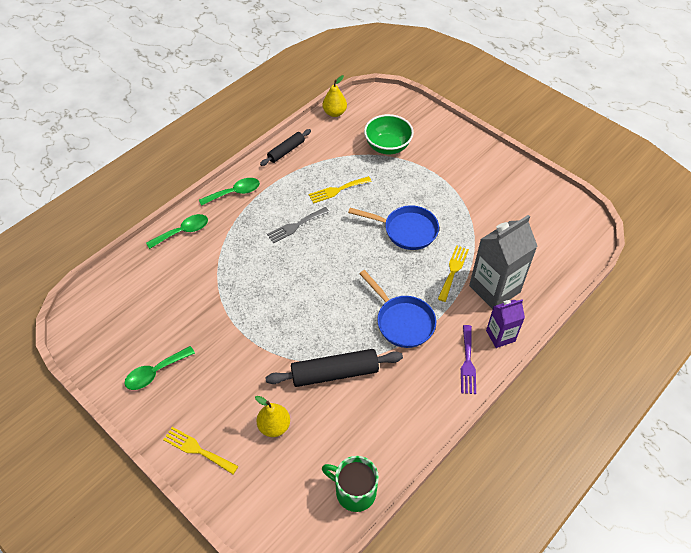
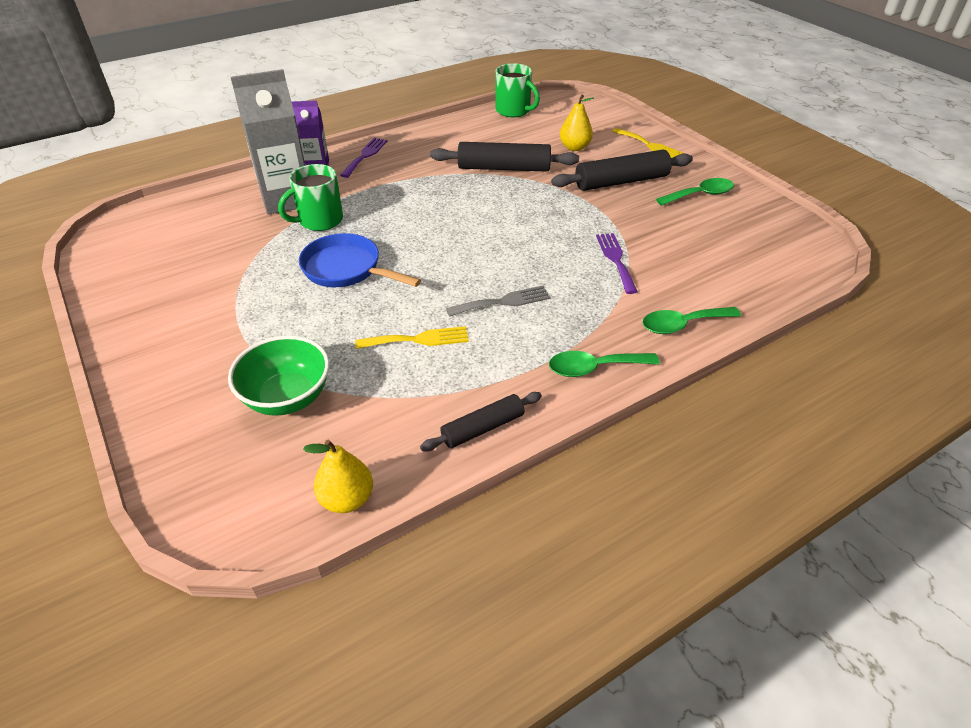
camera: 165 degrees left, 10 degrees down
(225, 376) = (621, 182): none -> black rolling pin
(226, 278) = (616, 260): none -> purple fork
(402, 321) = (411, 191): blue pan -> none
(453, 271) = (319, 220): yellow fork -> green mug

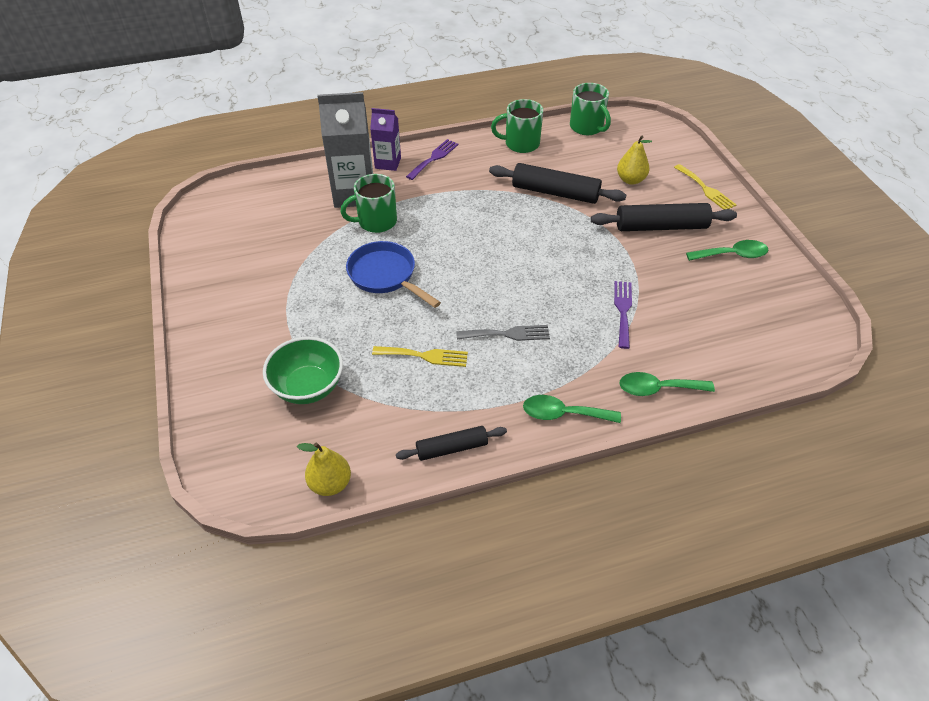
camera: 15 degrees right, 5 degrees up
(452, 132) = (520, 144): none -> green mug

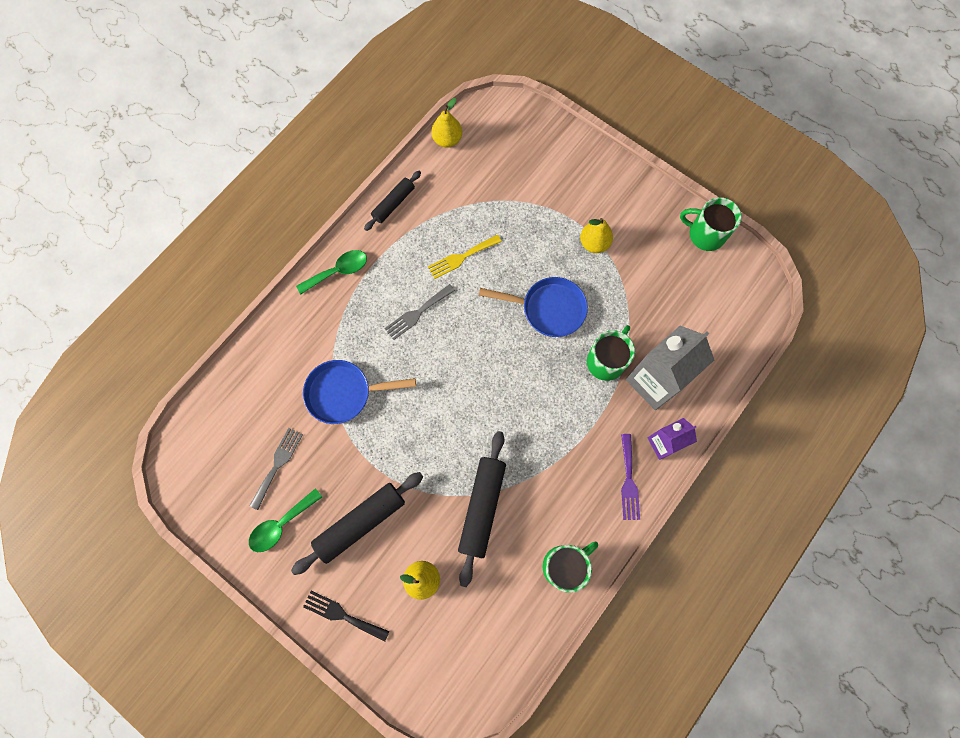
camera: 145 degrees right, 25 degrees up
(292, 300) = (594, 243): none -> yellow pear
(308, 387) = (517, 187): green bowl -> none
(555, 192) = (482, 507): black rolling pin -> black rolling pin turned 60 degrees counterclockwise
(587, 127) = (516, 648): green mug -> green mug (705, 234)
(623, 310) = (344, 393): purple fork -> blue pan
(657, 388) = (284, 333): green spoon -> none
(706, 189) = (342, 615): yellow fork -> black fork
(717, 292) = (277, 464): none -> grey fork

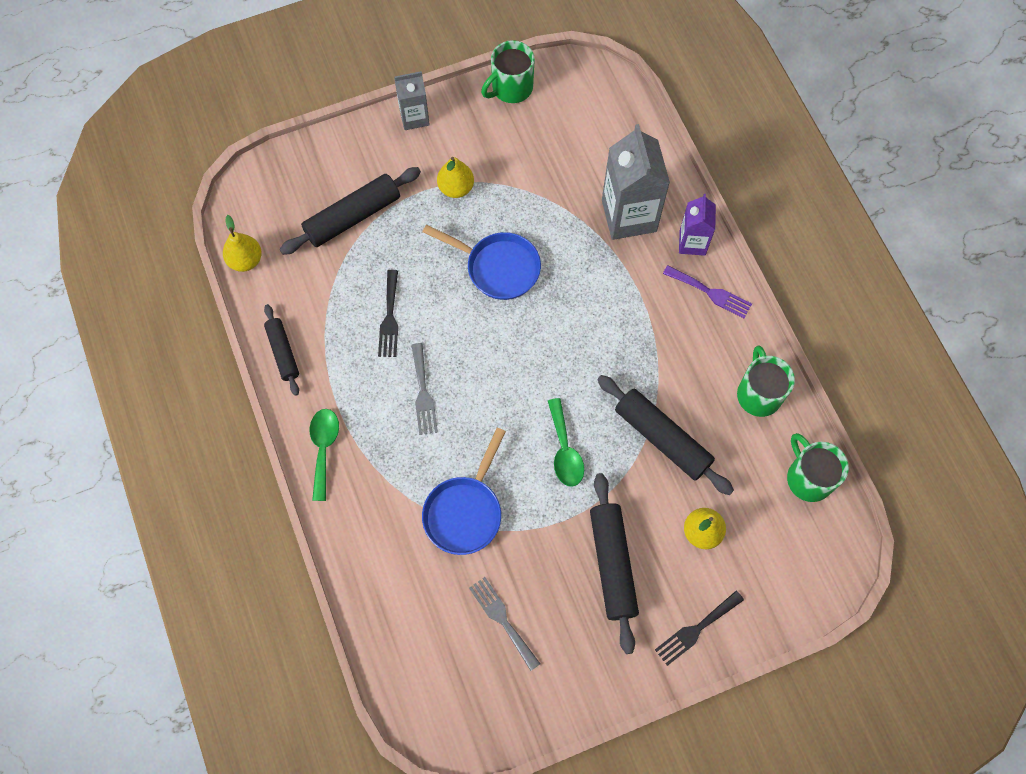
camera: 60 degrees left, 5 degrees down
(281, 524) = (569, 647): green spoon -> green spoon (564, 450)
(461, 257) = (389, 318): yellow fork -> black fork
(524, 187) = (352, 217): none -> black rolling pin
(548, 309) = (497, 267): blue pan -> blue pan turned 75 degrees clockwise
(606, 361) = (583, 245): green mug -> green mug (808, 478)
(632, 182) = (414, 117): none -> grey carton

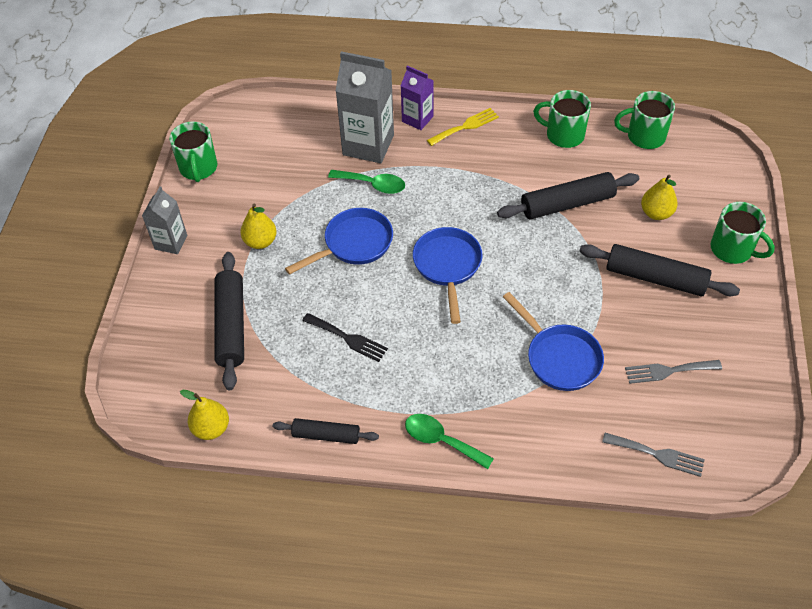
camera: 60 degrees left, 15 degrees down
(423, 393) = (434, 343): grey fork -> grey fork (657, 455)
(517, 363) = (448, 266): none -> blue pan
(564, 450) = (543, 268): green spoon -> green spoon (373, 185)
(696, 629) = (732, 249): black fork -> green mug
(710, 293) = (465, 126): purple fork -> yellow fork

